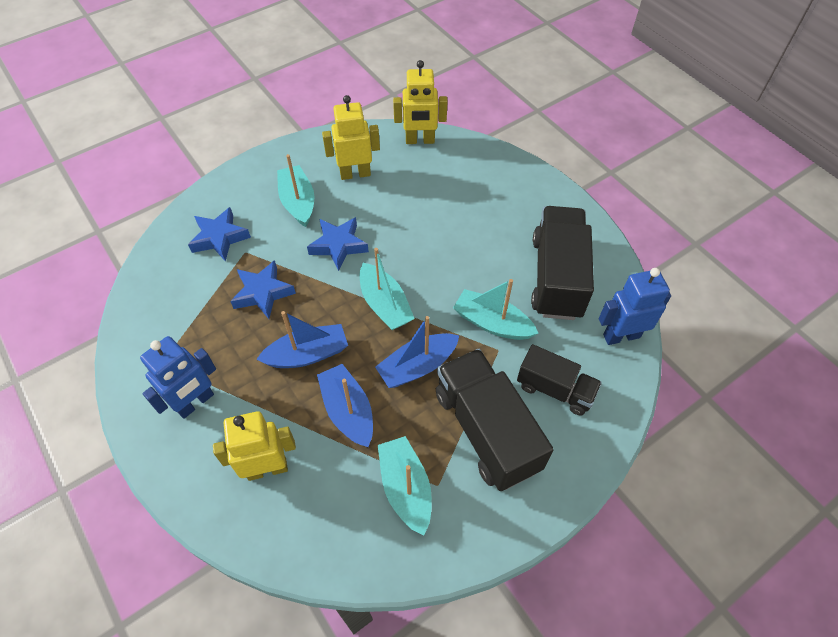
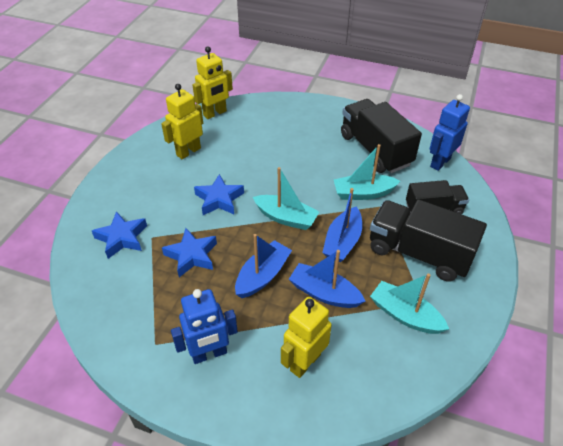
camera: 35 degrees left, 10 degrees down
(195, 402) = (209, 354): blue robot -> blue robot turned 60 degrees clockwise
(298, 202) = (162, 187): turquoise boat -> none

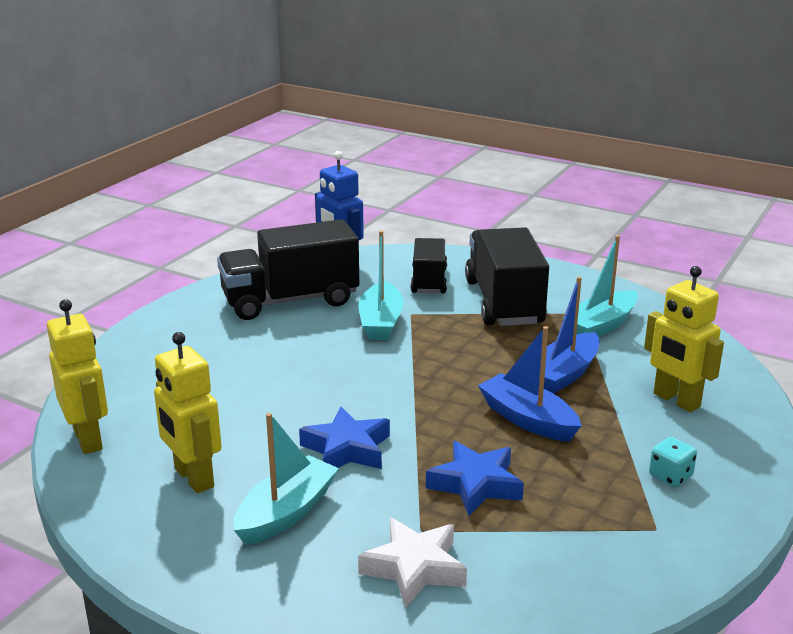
camera: 80 degrees left, 20 degrees down
(122, 238) = (414, 568): blue star -> white star
(209, 354) = (670, 476): blue robot -> turquoise dice
(286, 218) = (413, 389): turquoise boat -> turquoise boat (286, 513)
(342, 242) = (473, 350): blue boat -> none
(419, 253) = (504, 302): black truck -> black truck turned 135 degrees clockwise

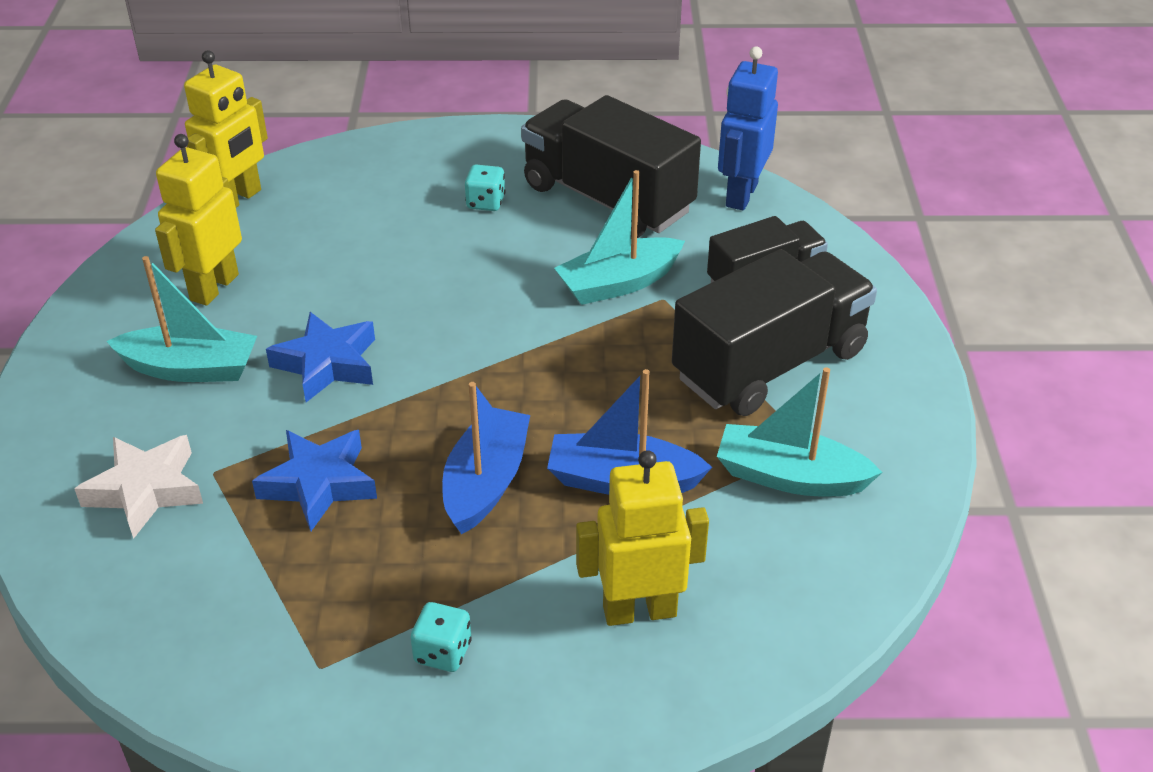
camera: 60 degrees right, 15 degrees up
(237, 341) = (485, 202): none -> turquoise dice
(676, 400) = (639, 610): yellow robot -> yellow robot turned 60 degrees clockwise

